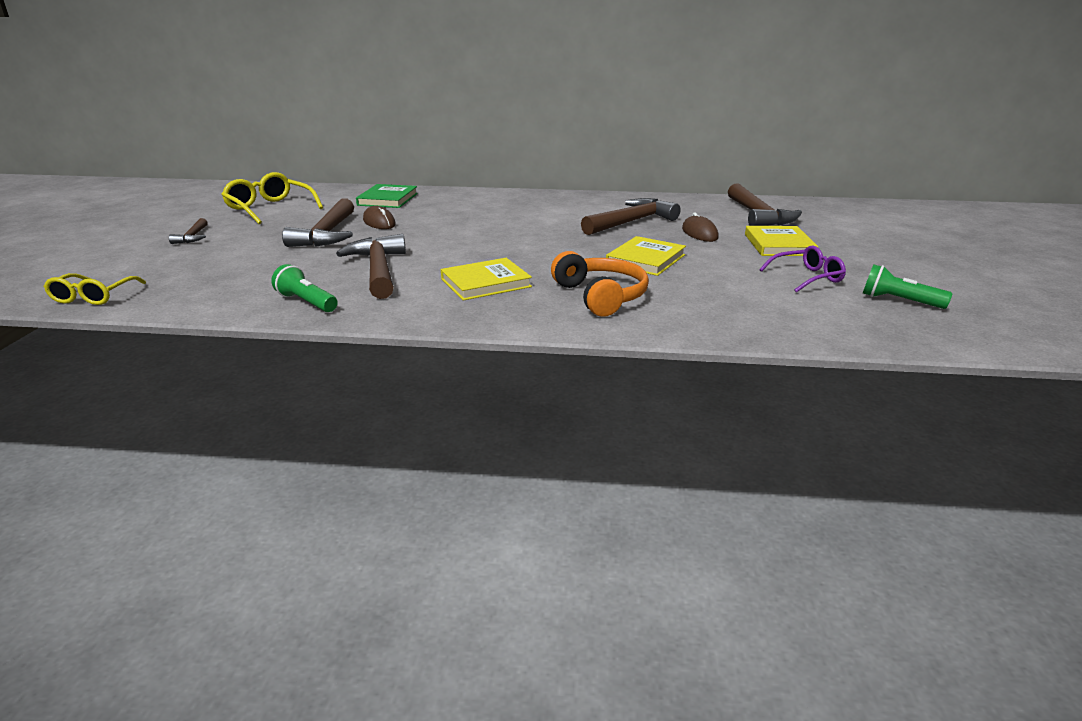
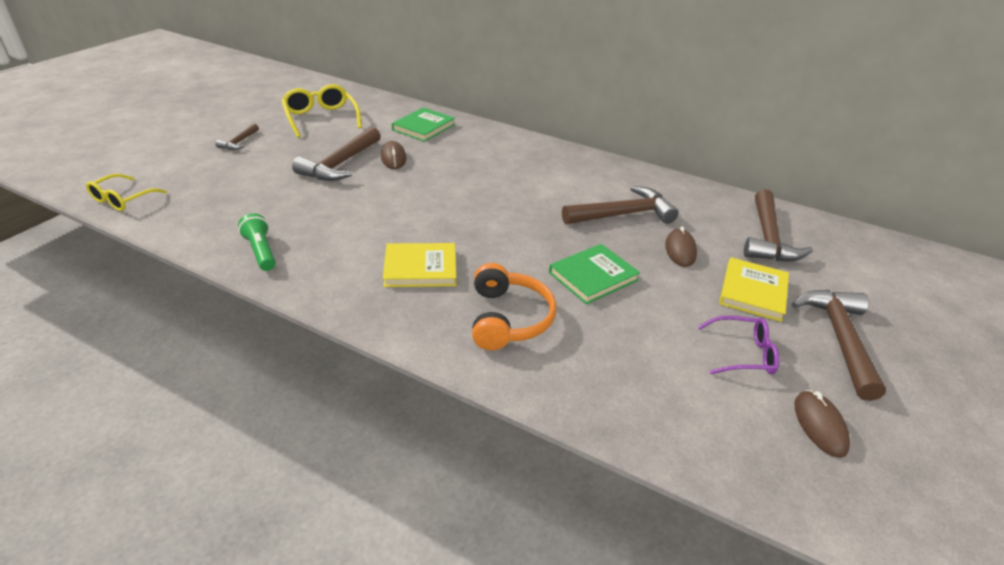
camera: 20 degrees right, 10 degrees up
(378, 270) = (346, 224): brown hammer -> brown hammer (839, 338)
(645, 259) = (593, 276): yellow book -> green book
(899, 301) = (819, 425): green flashlight -> brown mouse

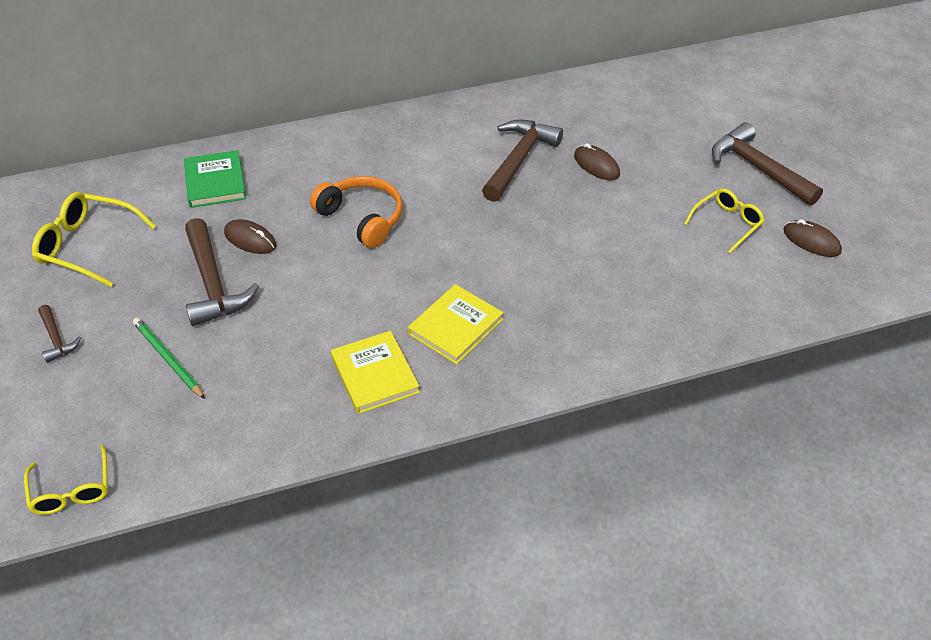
camera: 45 degrees left, 10 degrees up
(260, 179) = (168, 359): none -> green pencil
(261, 251) = (310, 420): green flashlight -> none
(509, 318) = (573, 314): orange headphones -> orange headphones (362, 218)
(593, 276) = (575, 234): green book -> none
(743, 354) = (727, 223): purple glasses -> yellow glasses
(752, 292) = (678, 168): yellow book -> yellow book (374, 375)
(767, 238) = (632, 110): brown hammer -> none

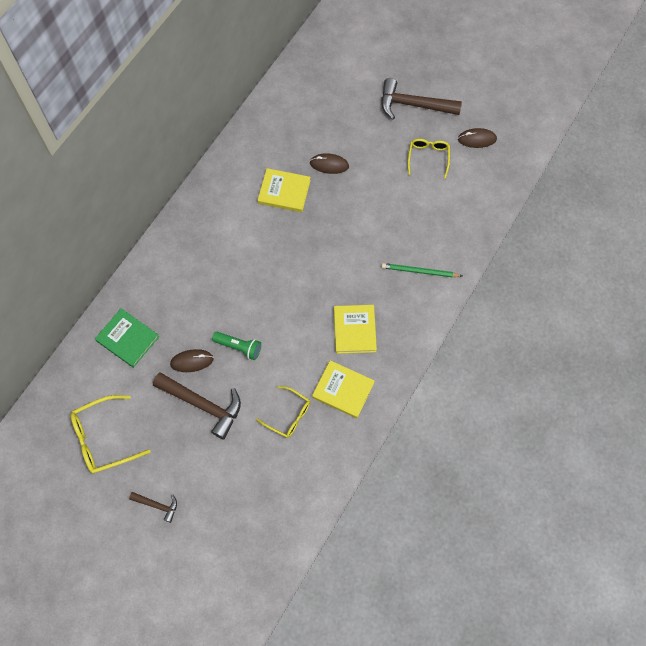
camera: 40 degrees left, 20 degrees up
(71, 490) = (265, 572): yellow glasses -> yellow glasses (288, 415)
(168, 359) = (231, 467): green pencil -> green pencil (420, 271)
(311, 259) = (239, 347): none -> green flashlight
(362, 218) = (238, 299): orange headphones -> none
(519, 160) = (284, 192): brown hammer -> yellow book

